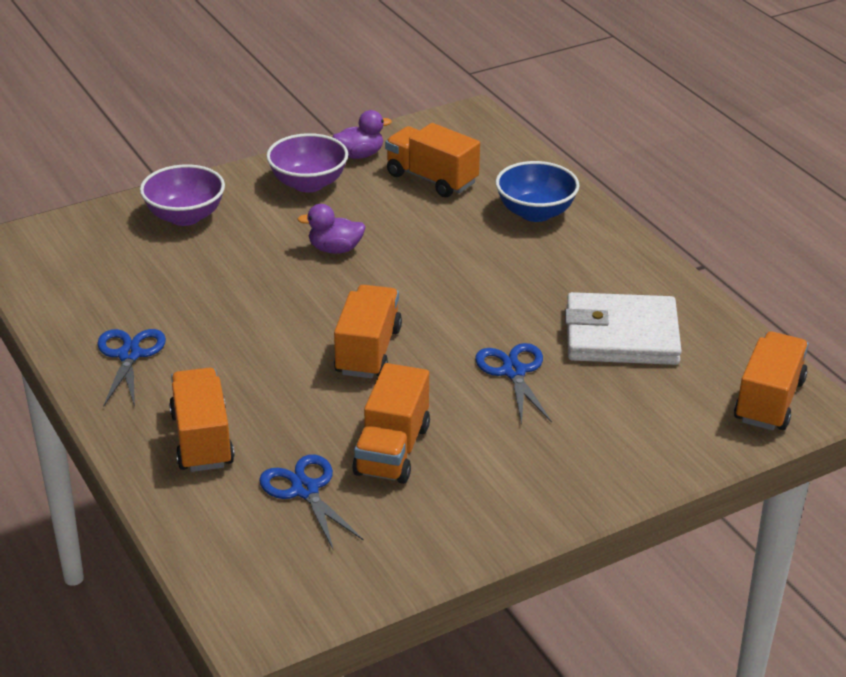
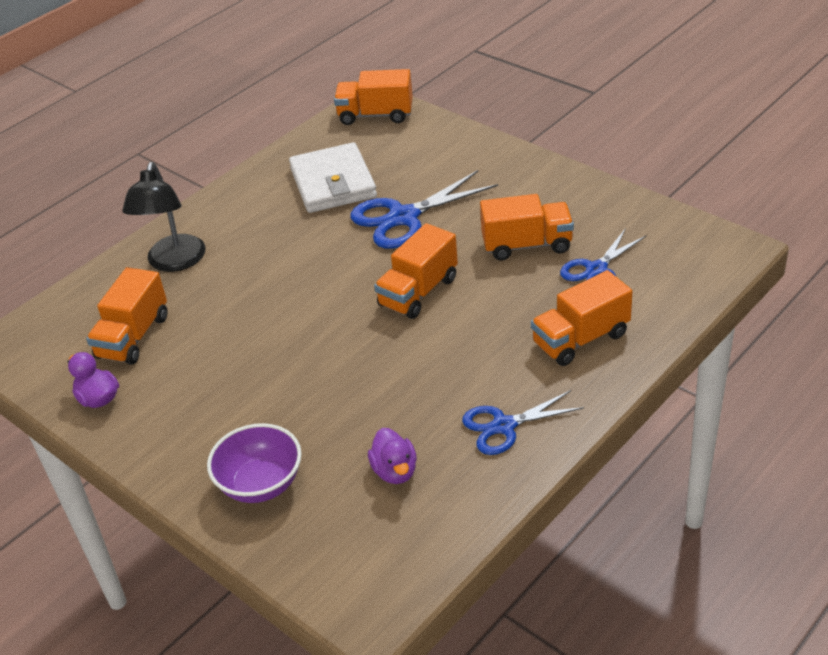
camera: 105 degrees left, 5 degrees up
(308, 183) = (166, 416): purple bowl -> none
(335, 249) = (278, 358): purple duck -> purple duck (395, 471)
(368, 351) = (418, 292): orange truck -> orange truck turned 45 degrees counterclockwise
(514, 372) = (403, 217): blue scissors -> blue scissors, size x1.54
(535, 212) = (174, 262): blue bowl -> black lamp

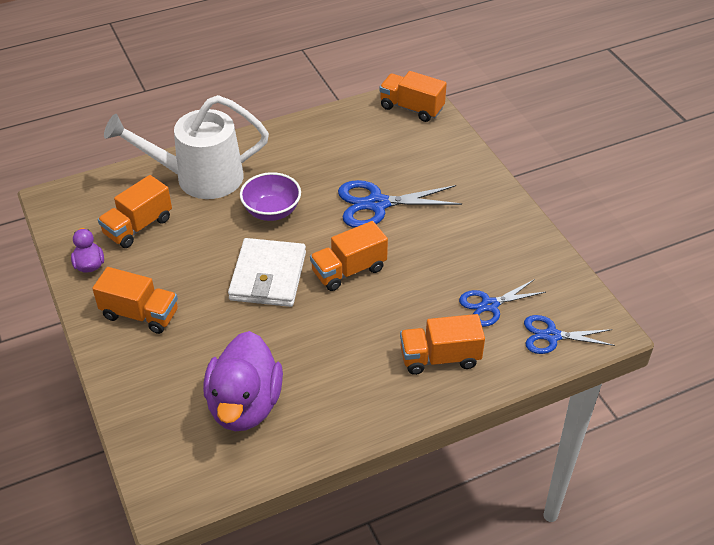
camera: 20 degrees right, 5 degrees up
(174, 262) = (198, 178): black lamp -> white watering can
(260, 484) = (153, 375): purple bowl -> purple bowl (272, 211)
(333, 183) = (345, 155): white wallet -> white wallet (268, 276)
(395, 471) = (245, 405): purple duck -> purple duck, size x2.13
(504, 426) = (340, 403): blue scissors -> blue scissors (551, 336)
(527, 245) = (451, 263): orange truck -> orange truck (140, 314)

